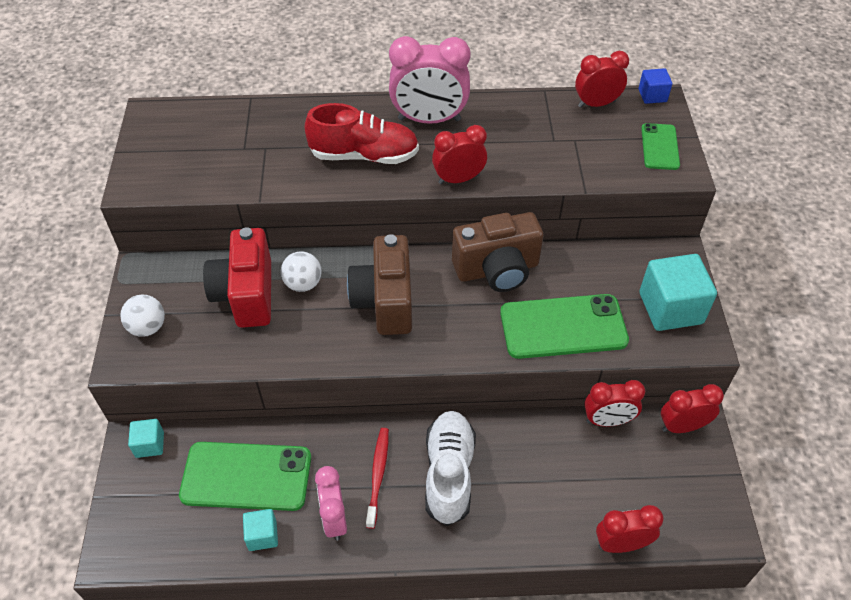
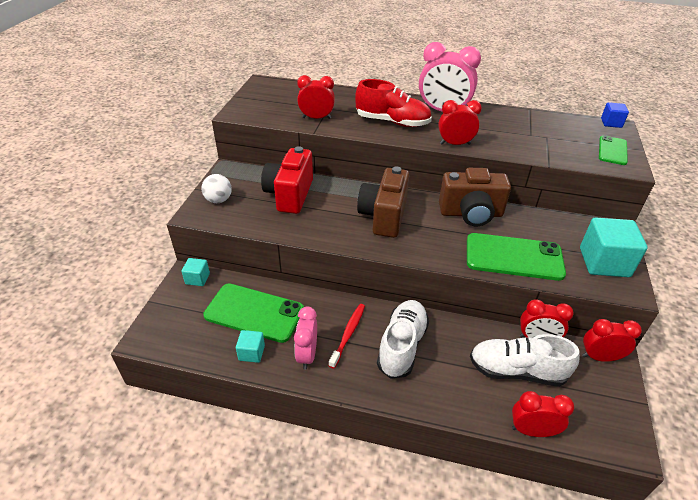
camera: 15 degrees right, 10 degrees down
(303, 284) = (330, 196): white ball -> none
(591, 471) = (517, 371): none -> white shoe
(596, 104) = (567, 121): red clock -> red clock (316, 118)

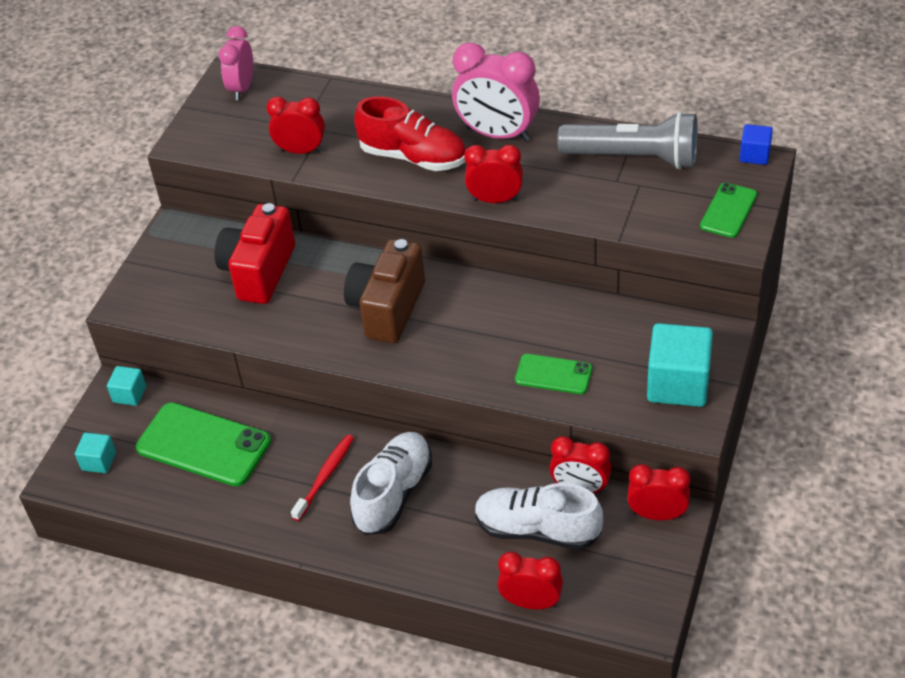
camera: 10 degrees right, 5 degrees up
(218, 200) = (157, 281): white ball -> none
(251, 353) = (196, 499): turquoise cube -> turquoise cube (99, 461)
(307, 355) = (267, 503): pink clock -> pink clock (242, 88)
(471, 214) = (515, 304): brown camera -> none
(514, 257) = (553, 374): green phone -> green phone, size x0.56
(535, 123) = (633, 158): none -> grey flashlight

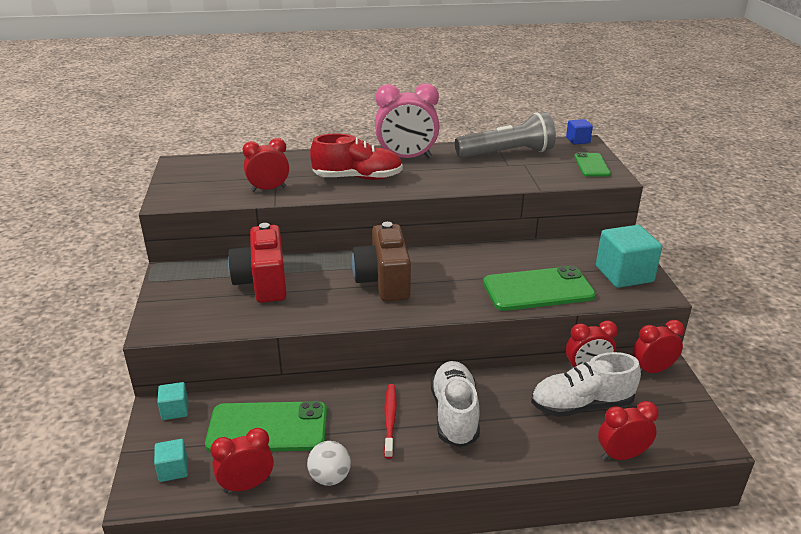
camera: 30 degrees left, 15 degrees down
(230, 520) = (330, 477): none -> white ball
(242, 88) = (194, 167): pink clock -> none
(495, 200) = (437, 187): red clock -> red clock (246, 485)
(553, 374) = (538, 289): green phone -> green phone, size x1.79

